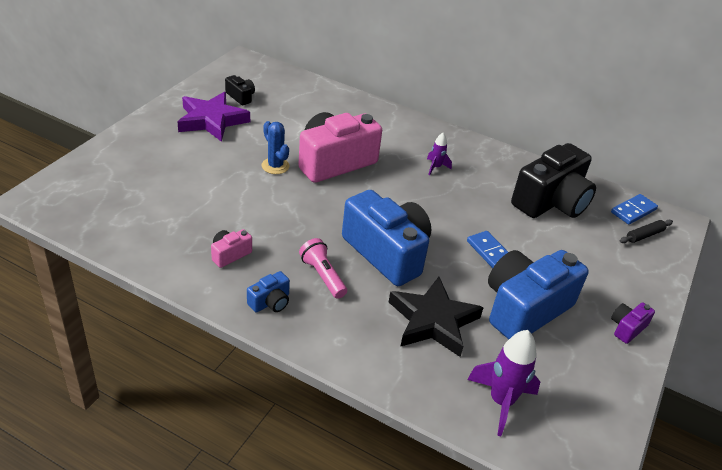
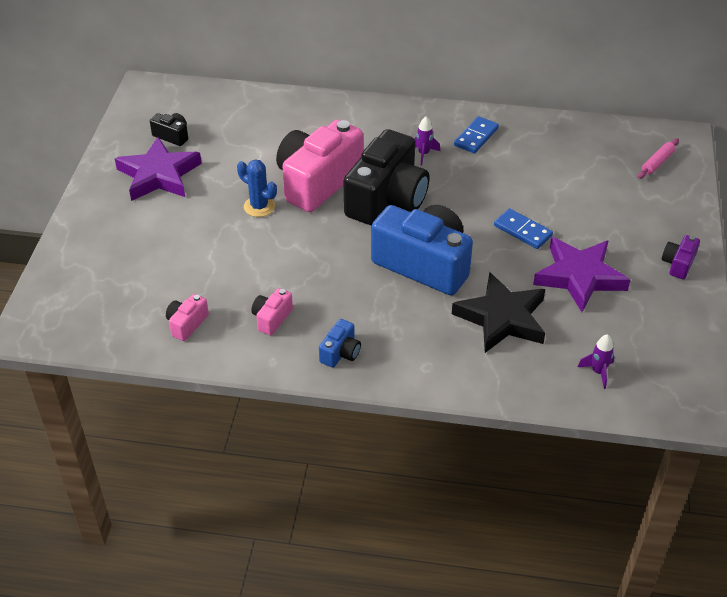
camera: 15 degrees left, 5 degrees up
(157, 236) = (187, 324): none -> pink camera
(323, 276) = (375, 309): pink flashlight -> none
(501, 402) = (598, 372): purple rocket -> purple rocket, size x0.54
(525, 309) = (579, 277): blue camera -> purple star
(551, 202) = (555, 155): black camera -> black camera (387, 199)
(633, 211) = (636, 139): blue domino -> blue domino (476, 137)
(644, 235) = (657, 163): black rolling pin -> pink rolling pin

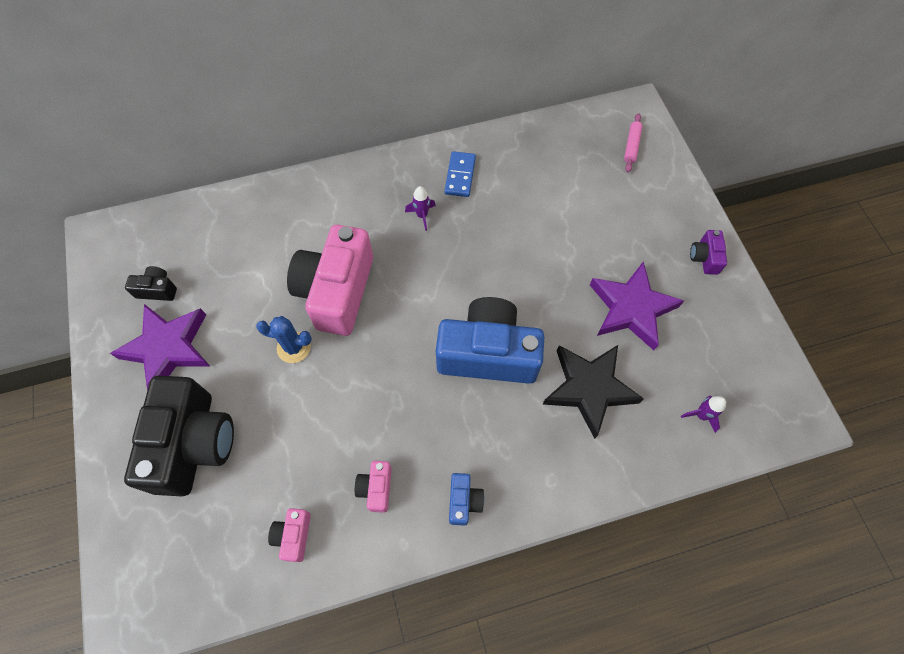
camera: 25 degrees left, 20 degrees up
(387, 199) = (414, 286): black camera -> black camera (193, 443)
(522, 231) = (556, 274): blue domino -> none

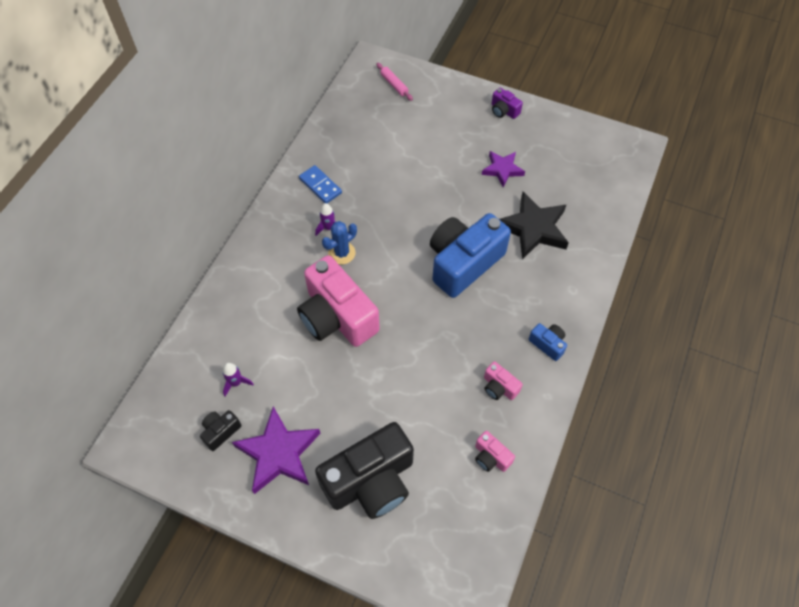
camera: 50 degrees left, 5 degrees down
(193, 443) = (371, 481): black camera -> black camera turned 105 degrees clockwise
(294, 347) = (355, 370): blue cactus -> blue cactus (341, 253)
(631, 308) = (502, 169): purple star -> purple star, size x0.60
(701, 415) = (596, 189): purple rocket -> purple rocket (236, 383)

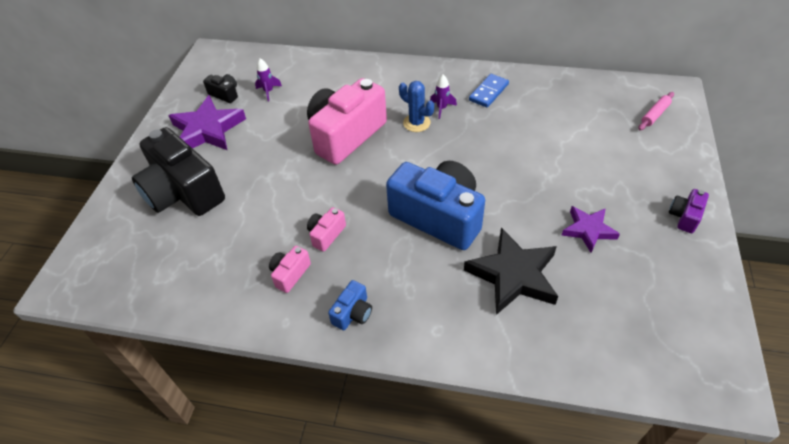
camera: 80 degrees right, 10 degrees down
(491, 457) = (209, 279): pink camera -> pink camera (326, 234)

